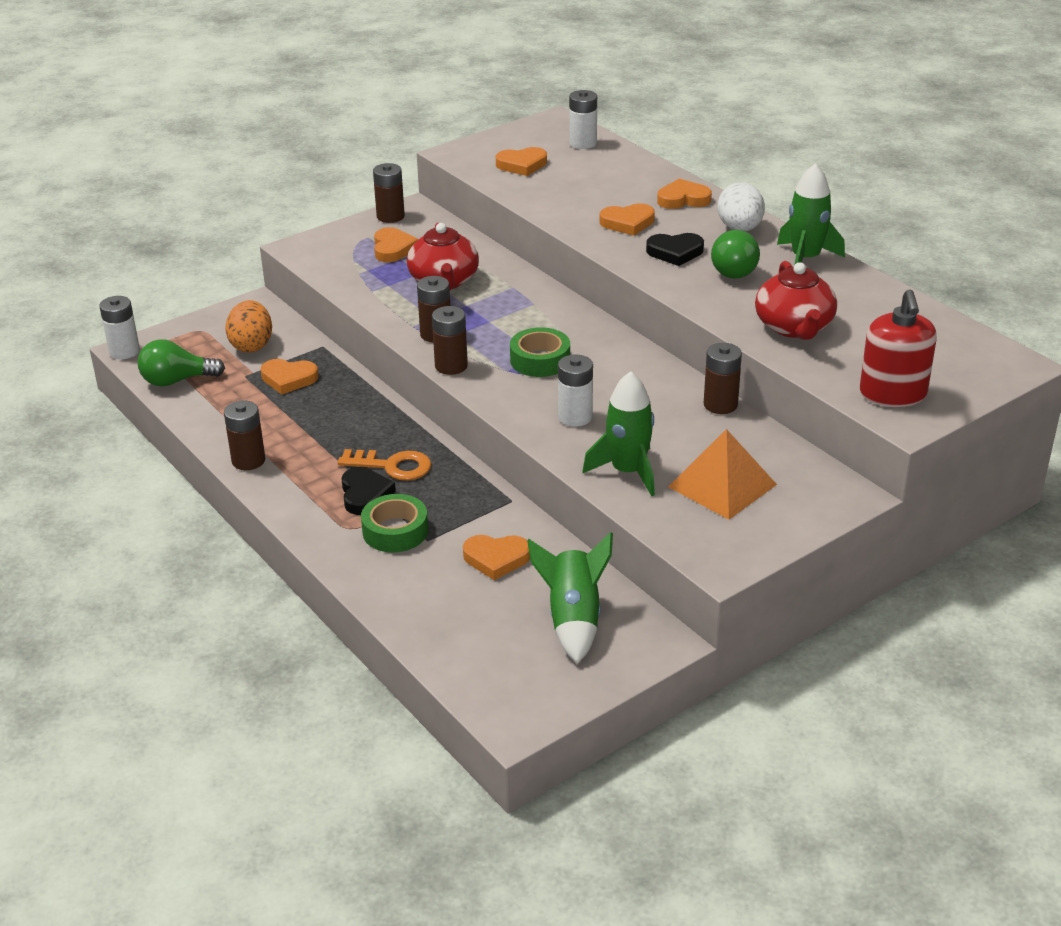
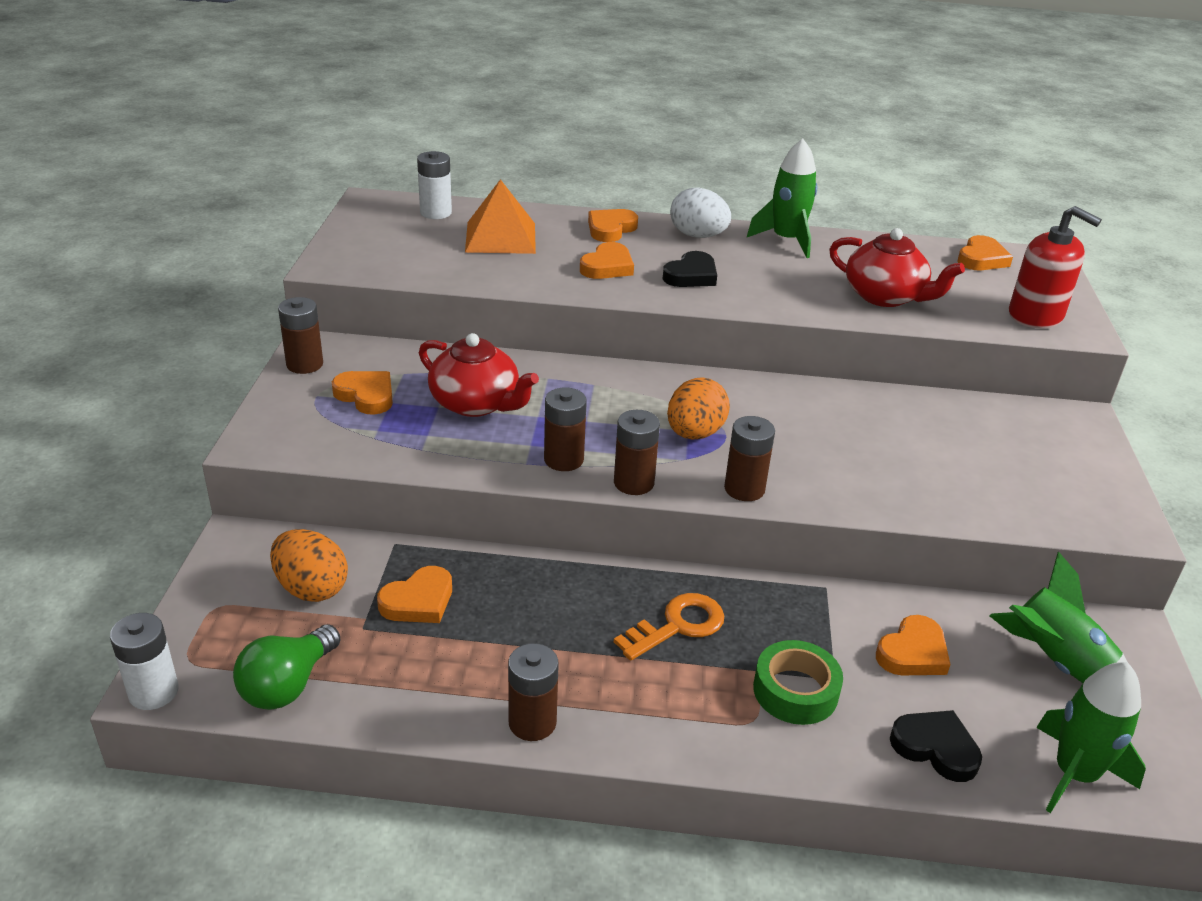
camera: 50 degrees left, 0 degrees up
(365, 494) = (705, 673): black heart -> black heart (935, 748)
(522, 165) = (417, 252): orange heart -> orange heart (981, 259)
(540, 360) = (694, 433): green tape -> orange egg
(575, 417) = (815, 469): white battery -> none
(627, 471) = (937, 492): green rocket -> green rocket (1074, 774)
(720, 405) = (884, 395): brown battery -> brown battery (744, 489)
(722, 485) = (1009, 461): orange pyramid -> orange pyramid (500, 237)
(732, 269) = (757, 270): green light bulb -> none

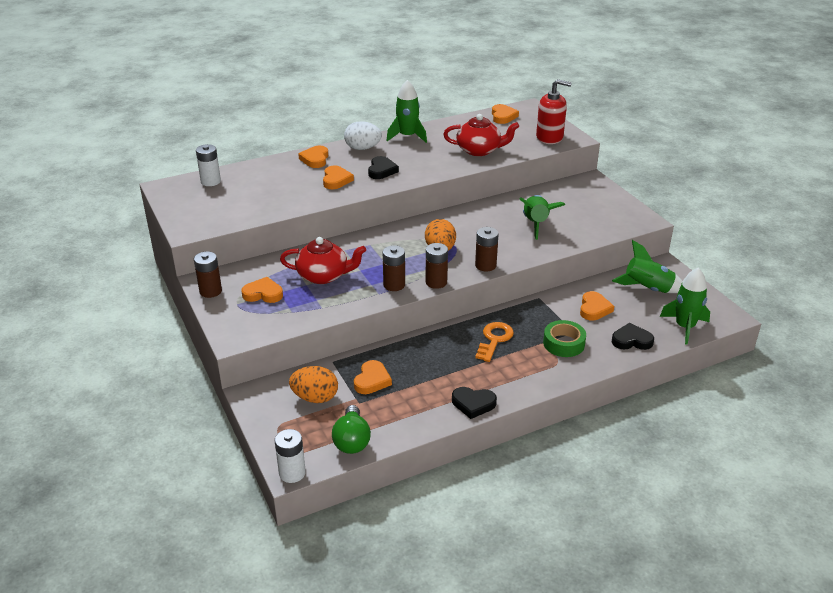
camera: 30 degrees left, 0 degrees up
(500, 237) = (263, 183): orange pyramid -> none
(532, 722) = (473, 404): brown battery -> black heart
(903, 455) = (536, 224): none -> green rocket

